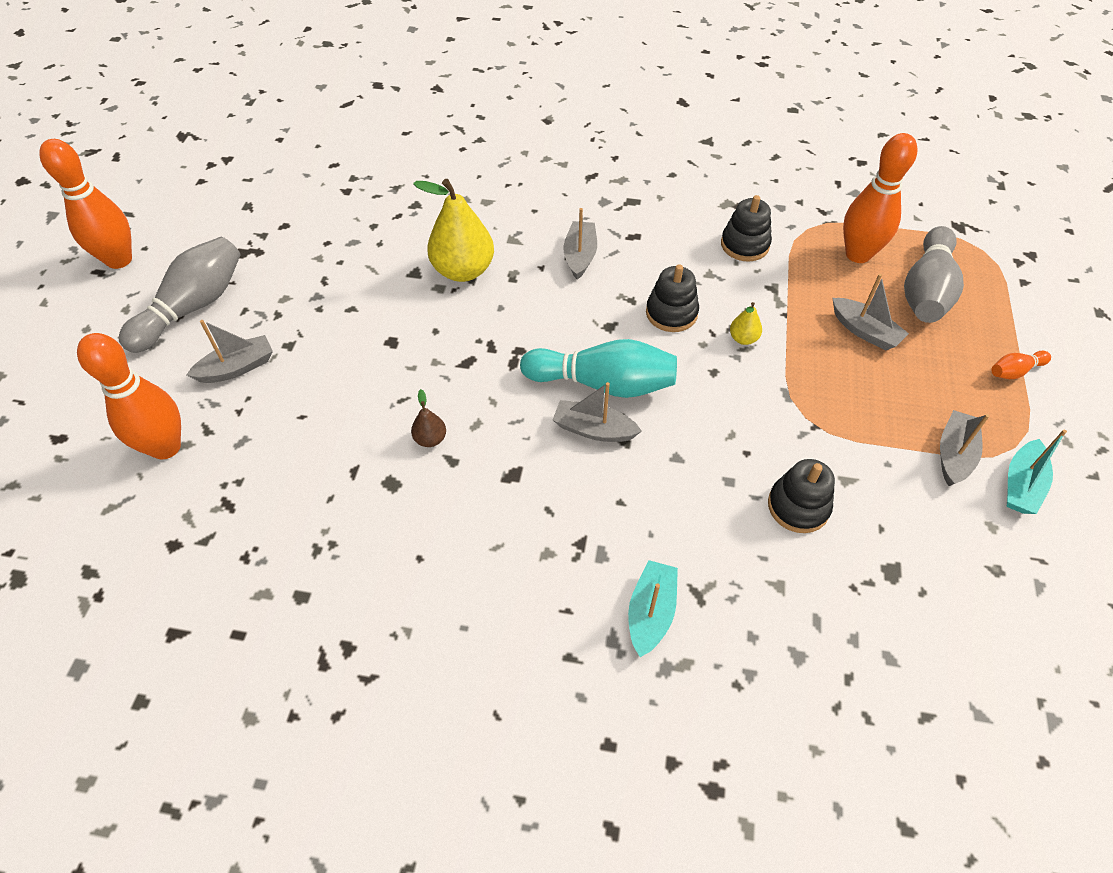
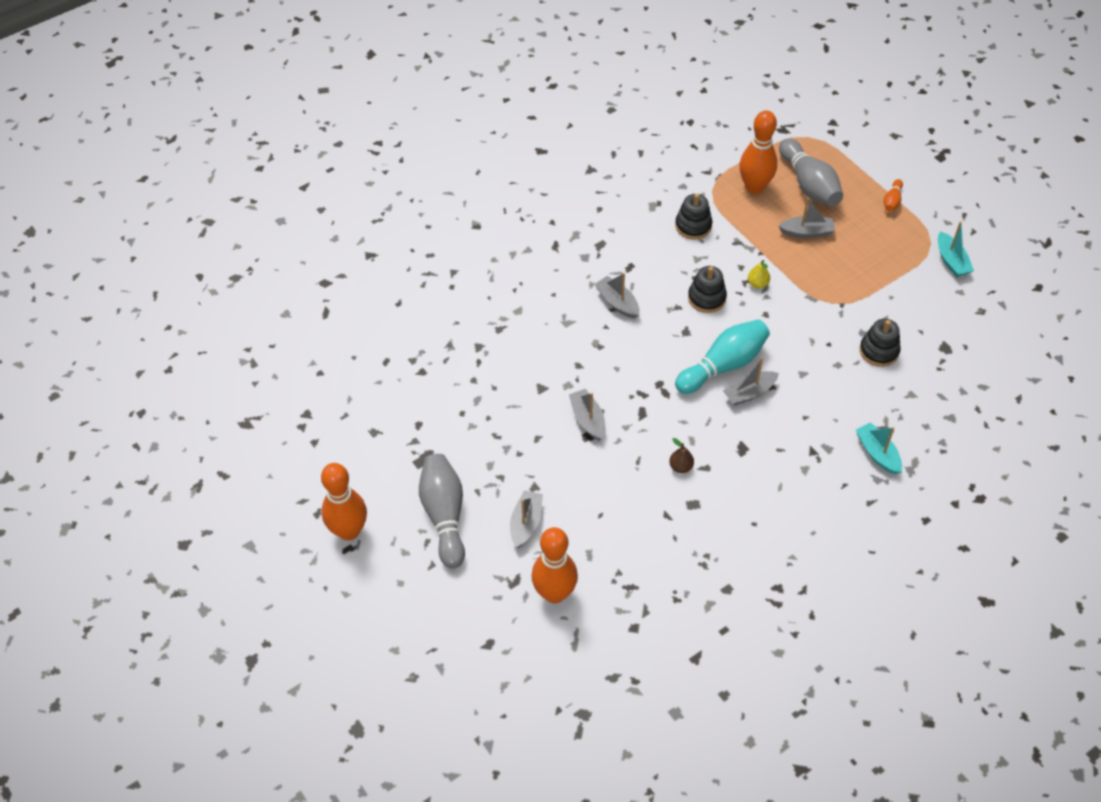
camera: 45 degrees left, 0 degrees up
(463, 270) = (566, 364): yellow pear -> none
(954, 454) = (911, 268): grey boat -> grey boat (588, 419)

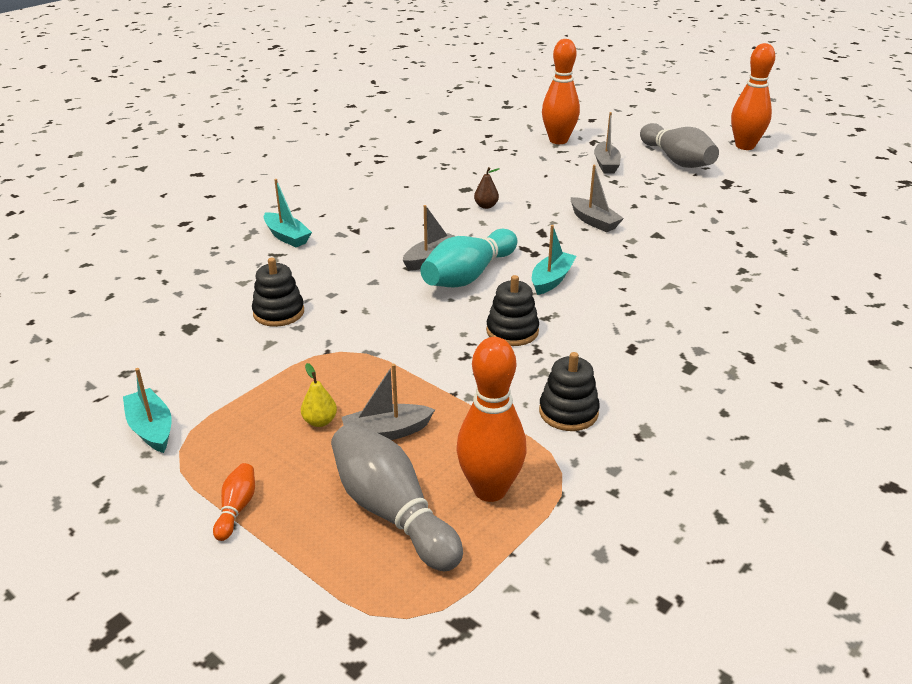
camera: 165 degrees right, 20 degrees down
(617, 303) = (623, 310): grey boat -> none
(657, 347) = (551, 280): none -> turquoise boat
(757, 284) = (448, 356): yellow pear -> yellow pear (320, 421)

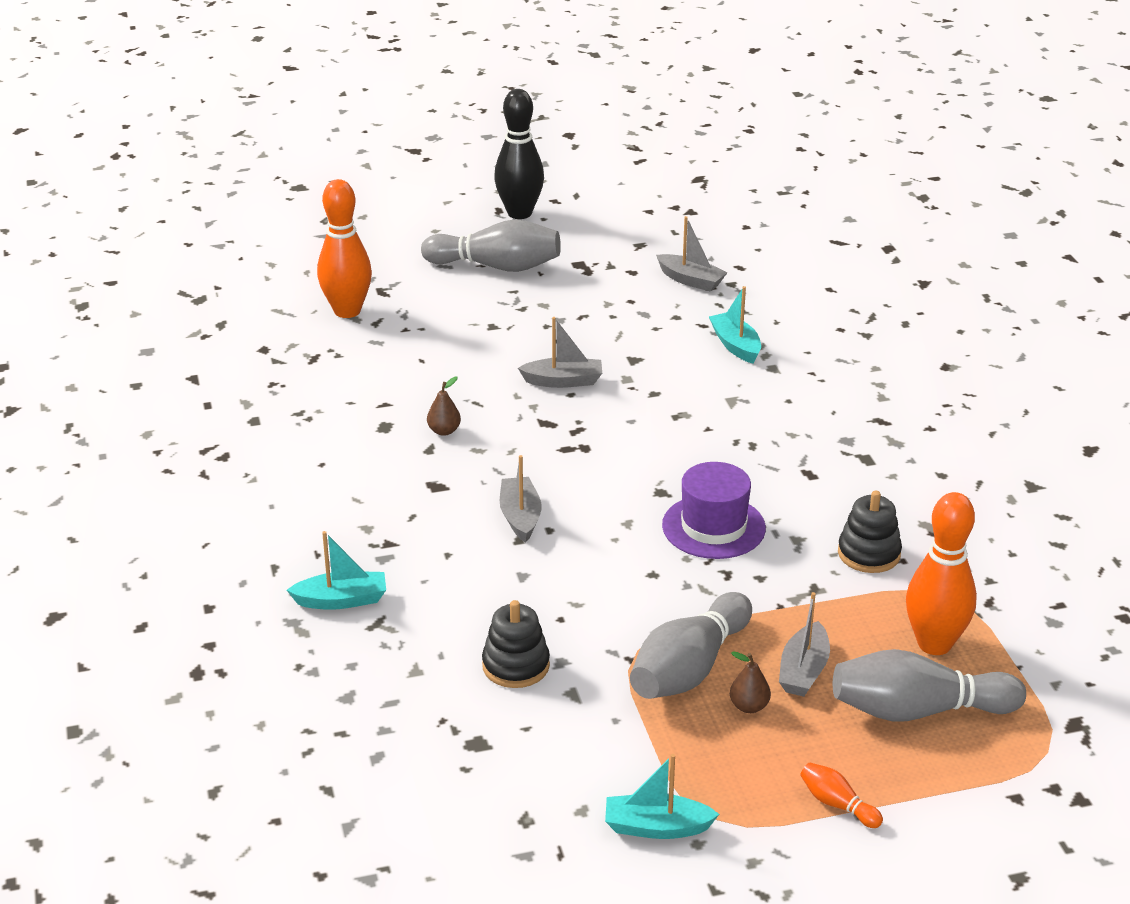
camera: 55 degrees left, 0 degrees up
(320, 421) = (749, 706): yellow pear -> brown pear
(339, 379) = (689, 669): none -> grey bowling pin
(468, 276) = (581, 508): turquoise bowling pin -> none
(512, 331) = (713, 527): black stacking toy -> purple hat
(551, 280) = (647, 461): turquoise boat -> turquoise boat (735, 345)
(606, 164) = (448, 311): grey boat -> grey boat (690, 280)
(745, 146) = (519, 213): orange bowling pin -> black bowling pin

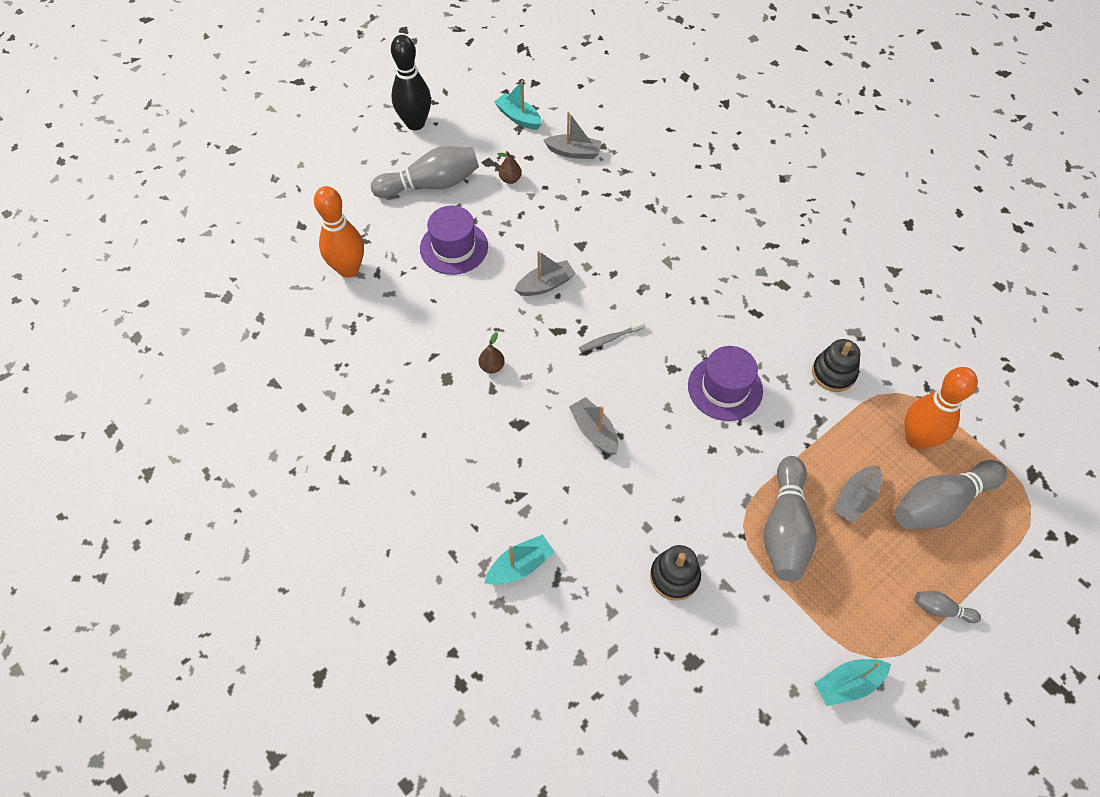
camera: 25 degrees left, 25 degrees up
(480, 323) = (454, 247): none -> purple hat
(604, 446) = (610, 339): none -> grey toothbrush
(735, 345) = (640, 206): turquoise boat -> turquoise boat (518, 117)
(749, 706) = (840, 546): brown pear -> brown pear (510, 179)
(803, 671) = (855, 498): grey boat -> grey boat turned 45 degrees clockwise
(837, 804) = (941, 610): orange bowling pin -> grey bowling pin

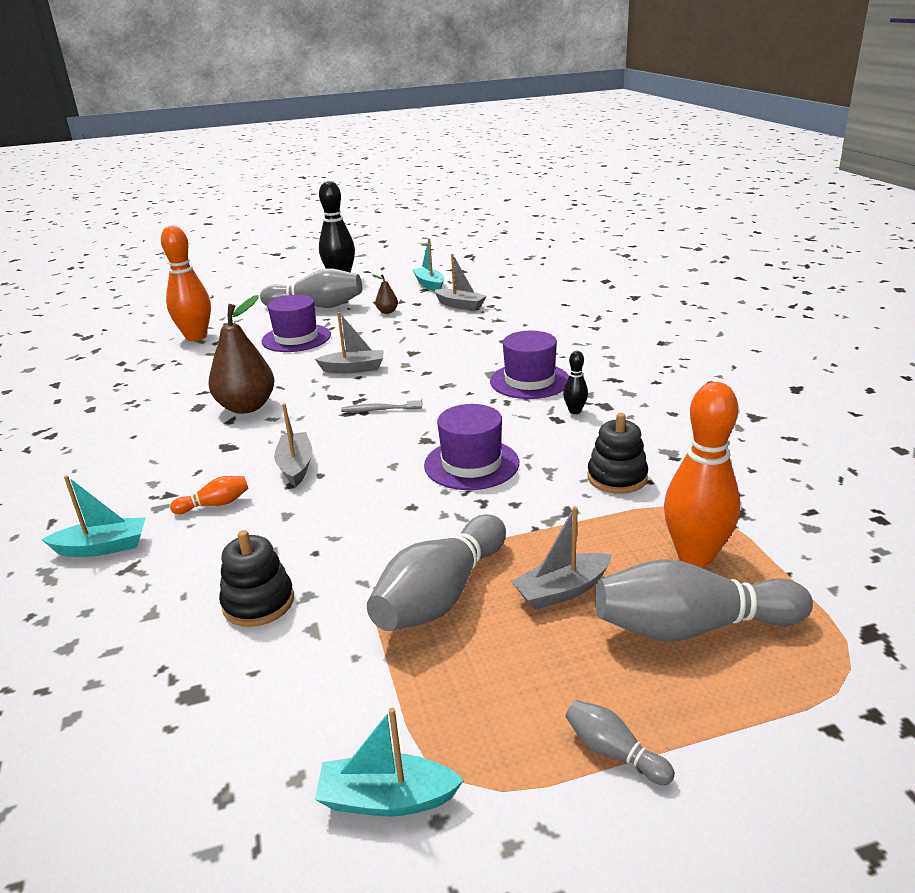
camera: 25 degrees right, 30 degrees down
(492, 366) = (246, 407): brown pear -> brown pear, size x2.20
(566, 494) = (215, 504): none -> orange bowling pin
(707, 265) = (529, 381): none -> purple hat
(764, 298) = (575, 411): none -> black bowling pin

